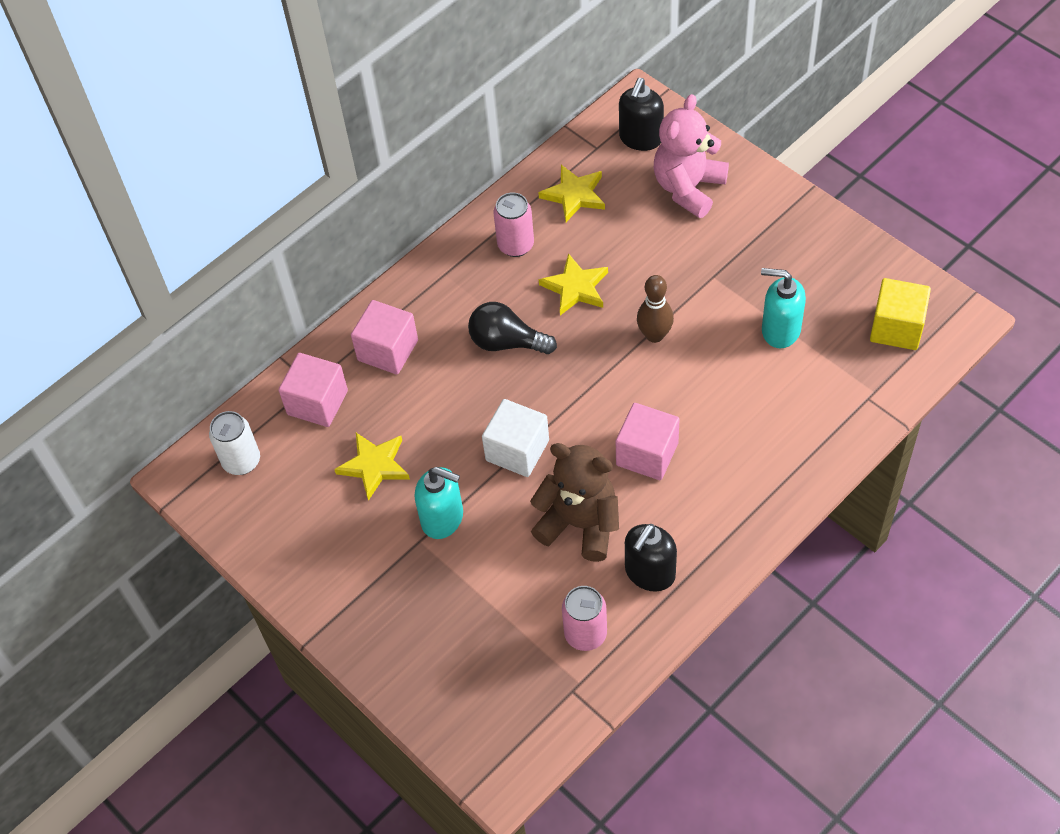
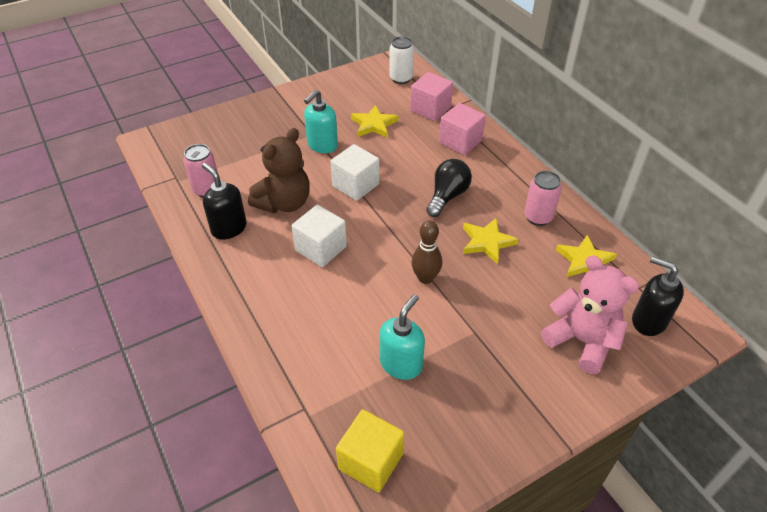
camera: 100 degrees right, 10 degrees down
(647, 454) = (321, 248): pink cube -> white cube

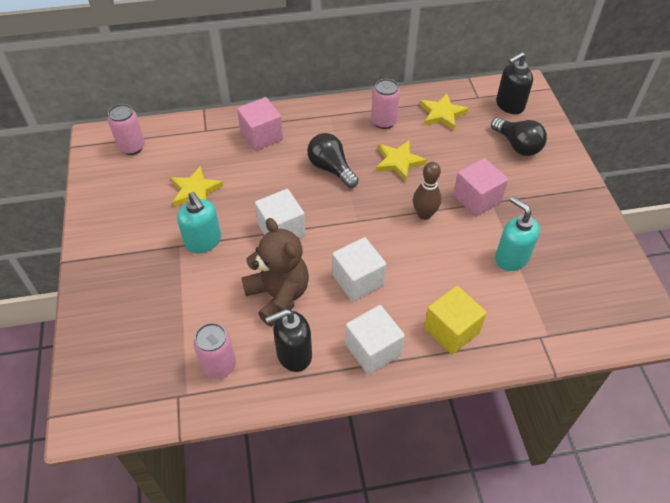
camera: 70 degrees left, 5 degrees up
(248, 277) = (373, 349): none -> white cube
(371, 461) = (598, 303): yellow cube -> yellow cube (451, 330)
(401, 78) = (132, 147): white can -> pink can
(430, 109) = (199, 141): pink cube -> pink cube (477, 199)
(581, 341) = (517, 145): pink teddy bear -> black light bulb

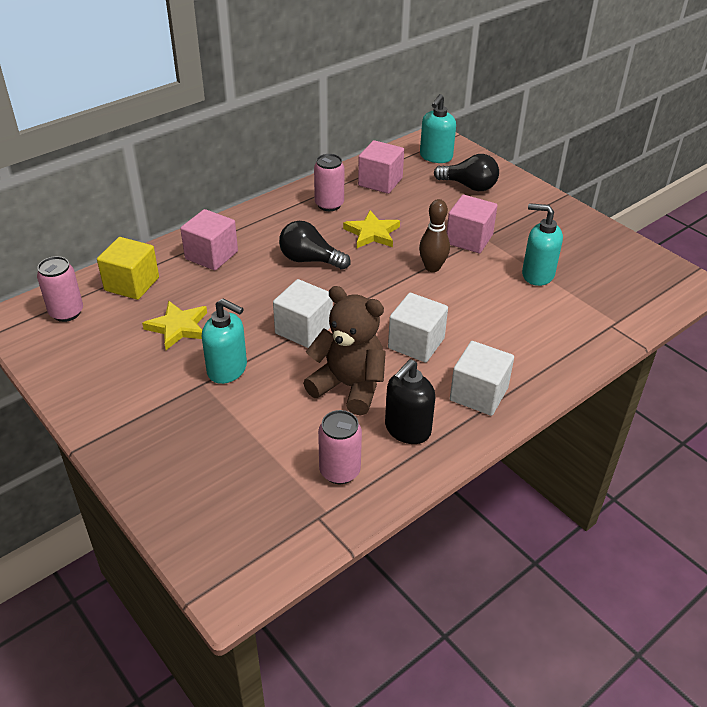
camera: 30 degrees left, 10 degrees down
(442, 114) = (380, 182): yellow star -> pink cube
(451, 330) = (534, 350): yellow cube -> yellow cube (132, 284)
(509, 105) = (435, 157): black soap dispenser -> turquoise soap dispenser

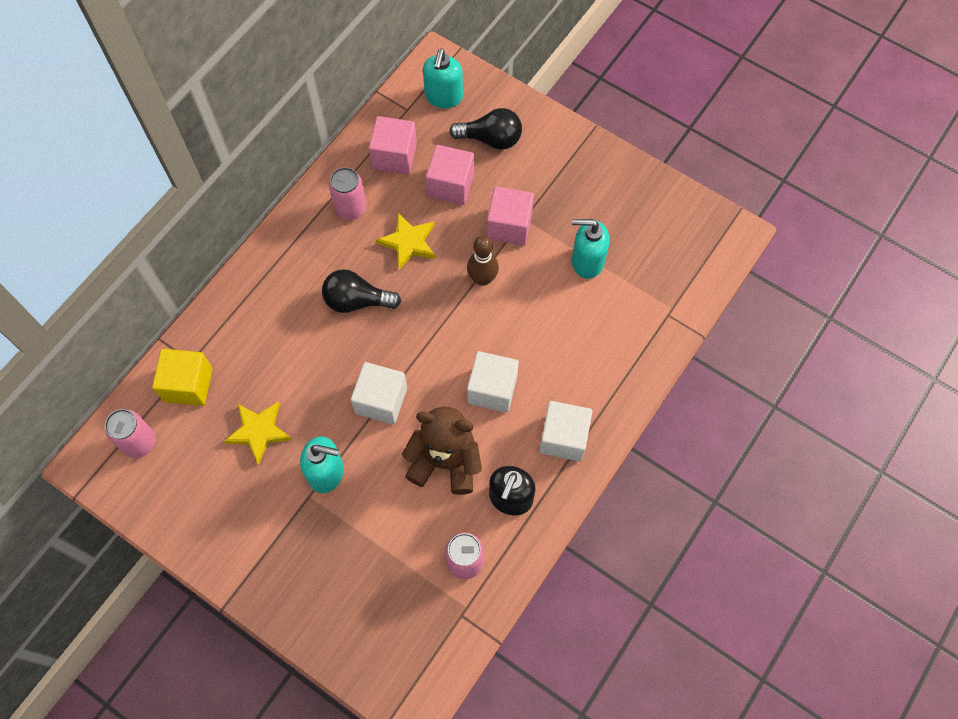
camera: 15 degrees left, 25 degrees up
(211, 255) = (254, 321): pink cube -> pink cube (451, 185)

